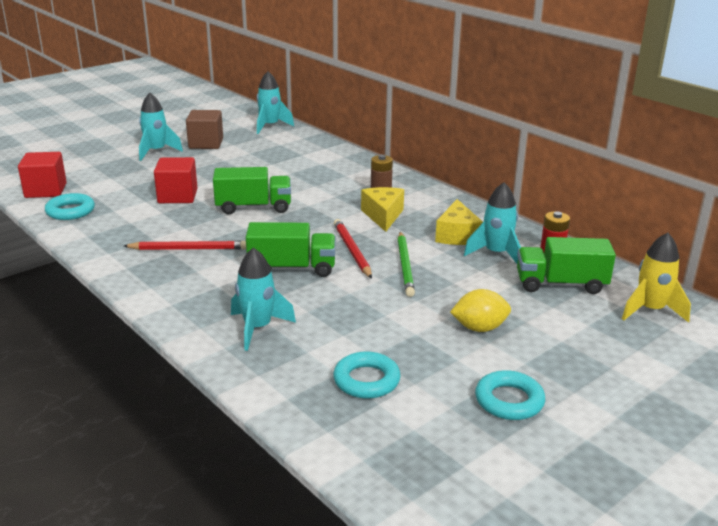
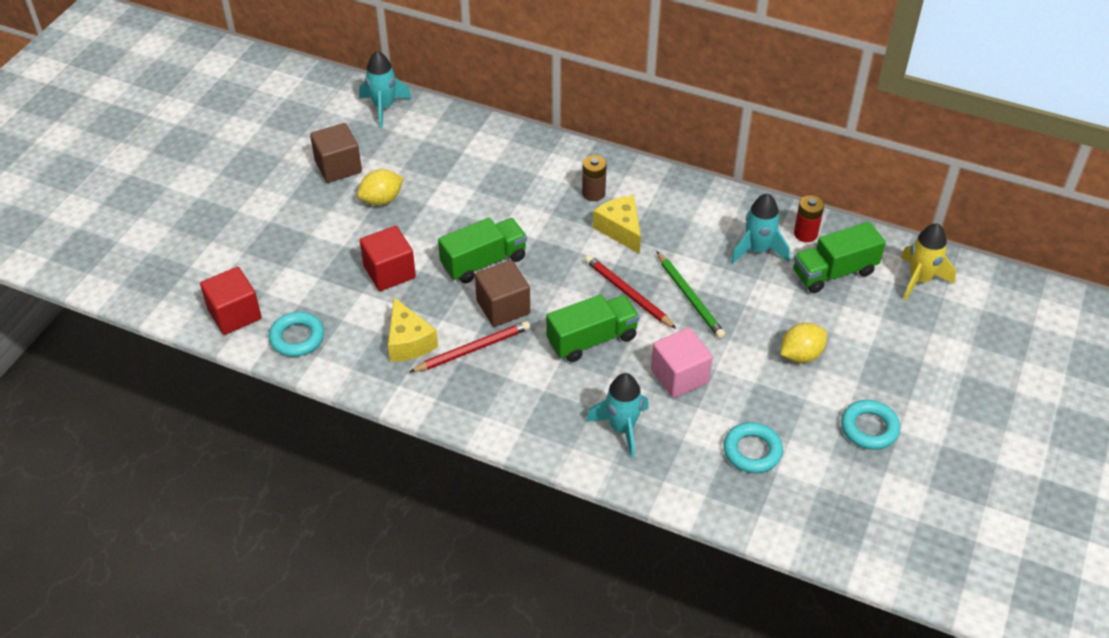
camera: 25 degrees left, 20 degrees up
(156, 151) = (294, 201): turquoise rocket -> none
(216, 163) = (381, 200): none -> yellow lemon
(240, 233) = (503, 307): none -> brown cube
(346, 310) = (679, 376): none -> pink cube
(457, 235) = (707, 235): yellow cheese -> yellow cheese (408, 342)

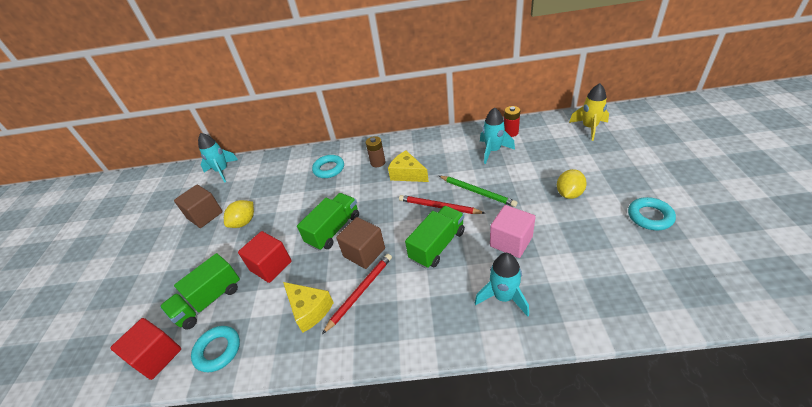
camera: 20 degrees left, 5 degrees down
(752, 451) = (599, 268): turquoise ring -> turquoise ring (329, 169)
(834, 272) = (543, 144): green truck -> green truck (209, 301)

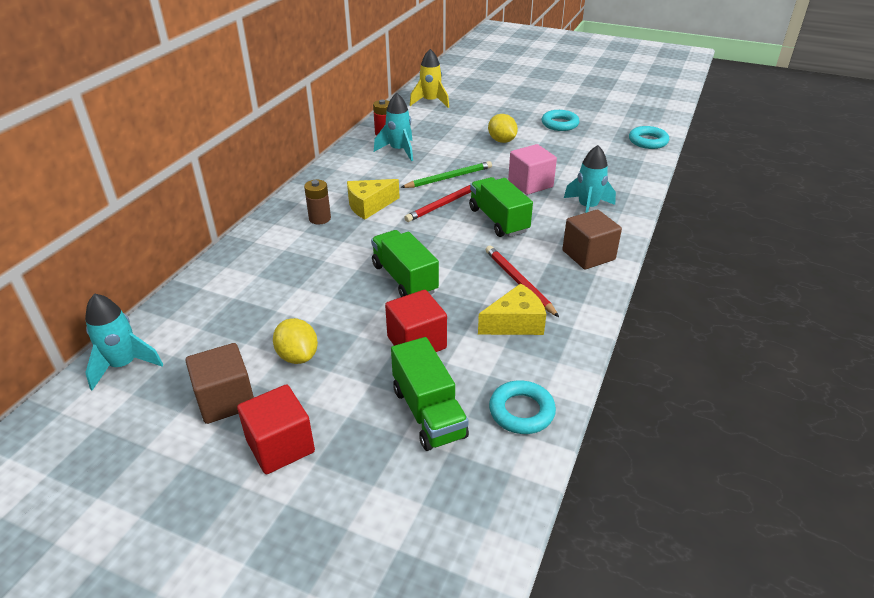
camera: 70 degrees left, 5 degrees down
(157, 356) = (489, 479): red cube -> red cube (280, 446)
(329, 169) = (279, 257): turquoise ring -> turquoise ring (648, 141)
(364, 252) = (464, 266): brown cube -> brown cube (588, 255)

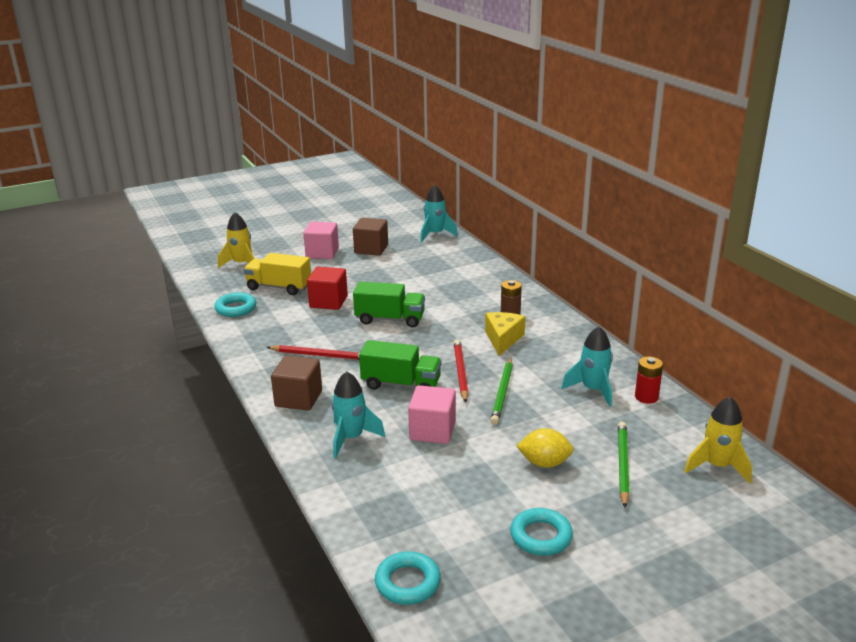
camera: 130 degrees right, 10 degrees down
(280, 446) = (322, 253): red cube -> pink cube
(298, 356) = (373, 270): yellow lemon -> none
(403, 519) = (242, 264): none -> yellow rocket
(428, 412) = (279, 287): green truck -> yellow truck
(468, 122) = (622, 465): none -> green pencil
(515, 323) = (290, 336): yellow cheese -> none

